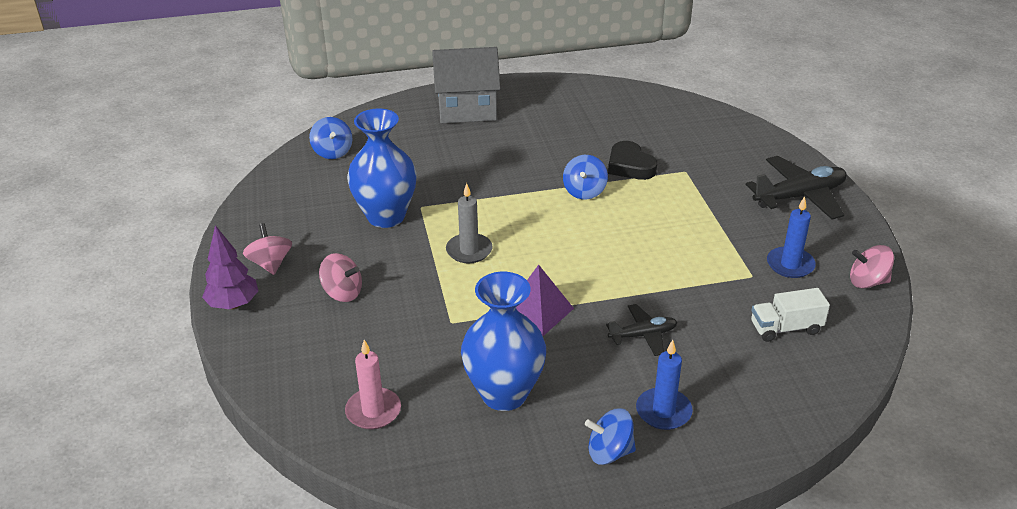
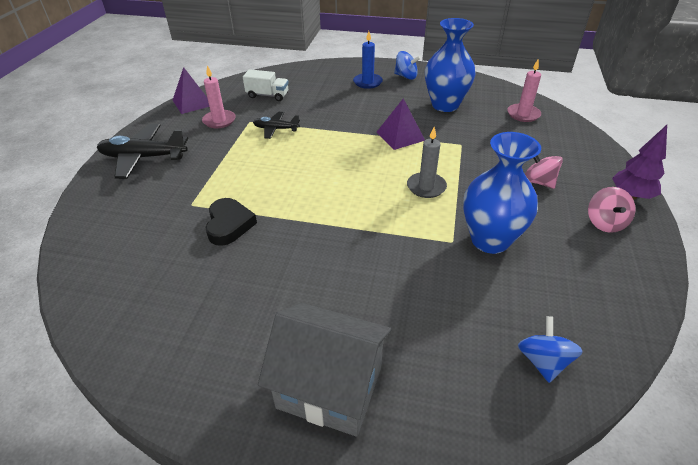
camera: 155 degrees left, 5 degrees up
(584, 191) = (294, 211): blue spinning top -> none
(643, 335) = (347, 110): black plane -> black plane (276, 129)
(790, 265) = (219, 121): blue candle -> pink candle
(867, 282) = (192, 102): pink spinning top -> purple pyramid

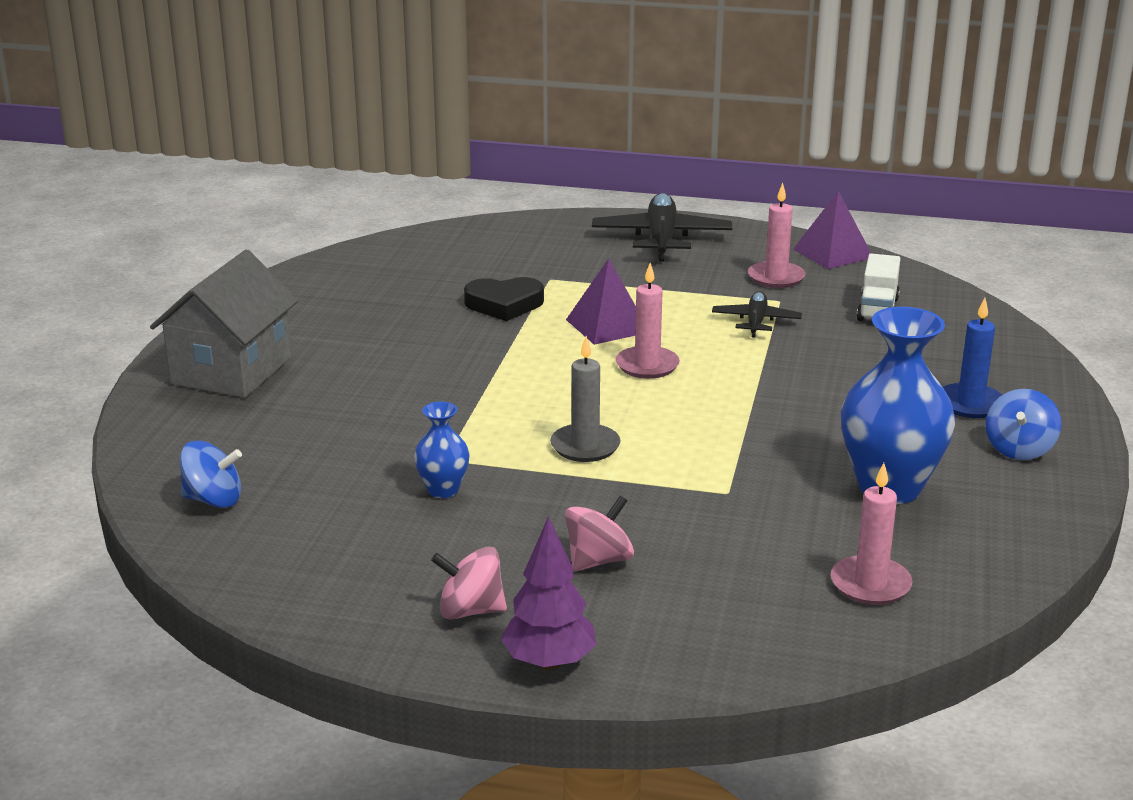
camera: 90 degrees right, 15 degrees down
(327, 165) = (647, 365): none -> pink candle
(400, 136) = (749, 431): purple pyramid -> purple pyramid (607, 325)
(490, 240) = (443, 490): blue vase -> blue vase, size x0.50

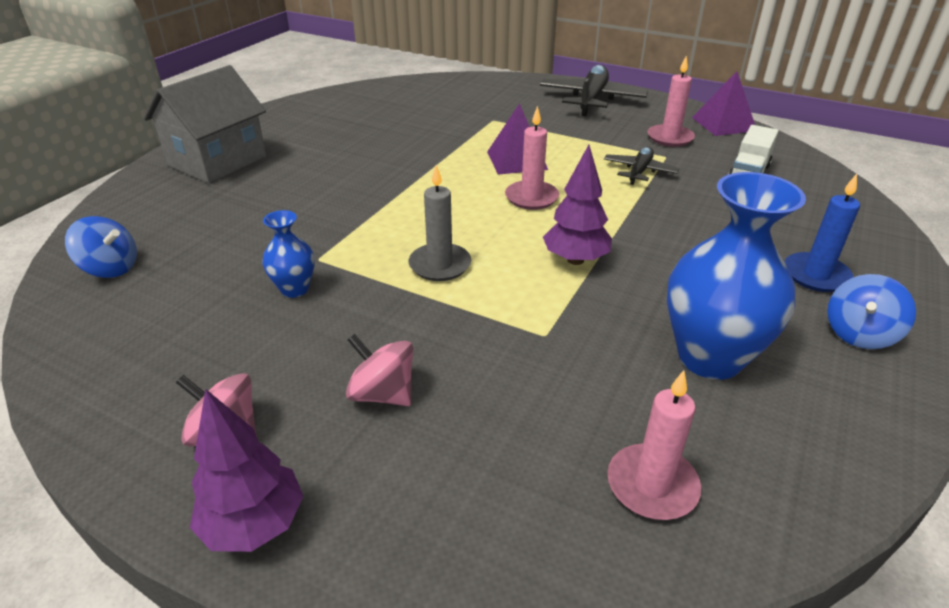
camera: 15 degrees right, 10 degrees up
(504, 304) = (447, 135): black heart -> none
(598, 560) = (382, 393): pink spinning top -> pink spinning top turned 120 degrees counterclockwise
(726, 422) = (575, 260): none -> purple tree

